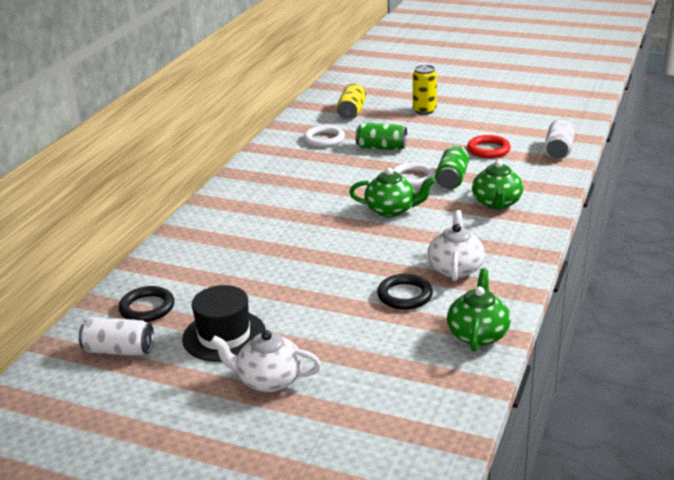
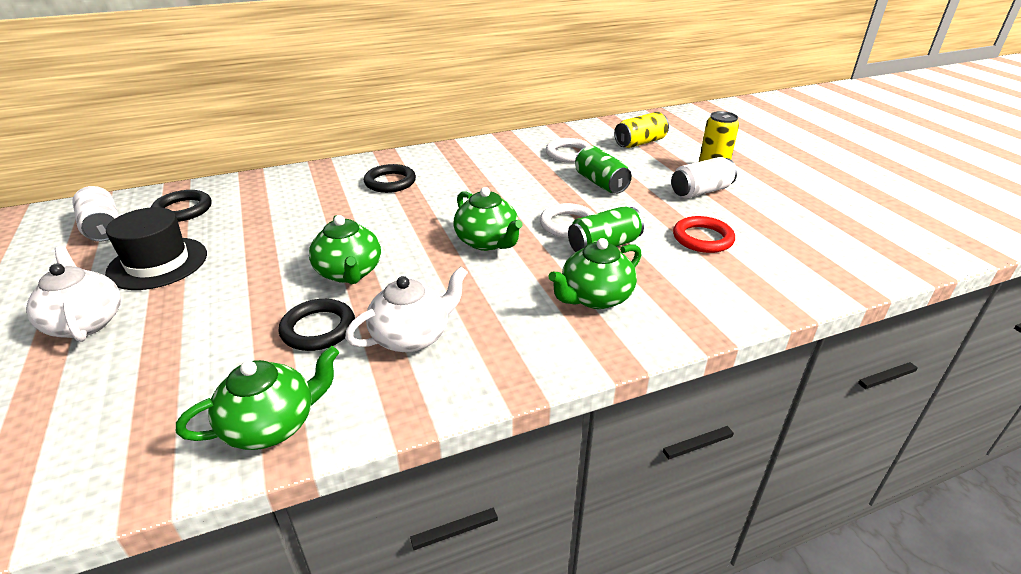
camera: 45 degrees right, 5 degrees up
(252, 213) = (390, 182): none -> black ring
(355, 267) = (349, 273): none -> green teapot
(558, 150) = (789, 283): white can -> white can (700, 191)

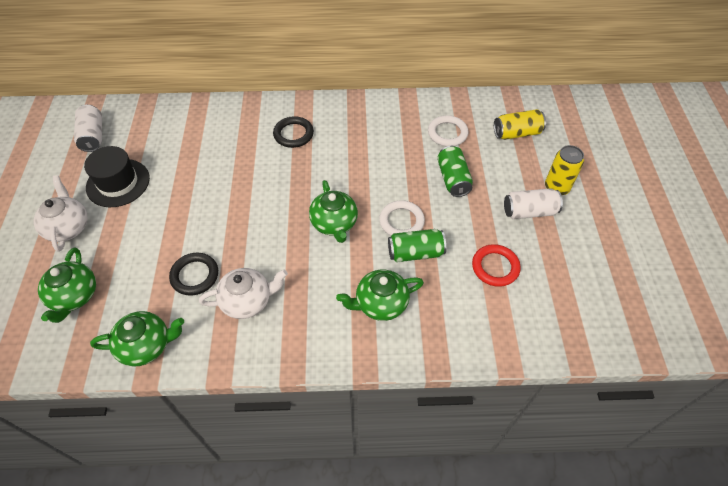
camera: 20 degrees right, 20 degrees up
(183, 210) = (145, 129): black ring -> none
(349, 273) = (230, 228): green teapot -> green teapot (74, 296)

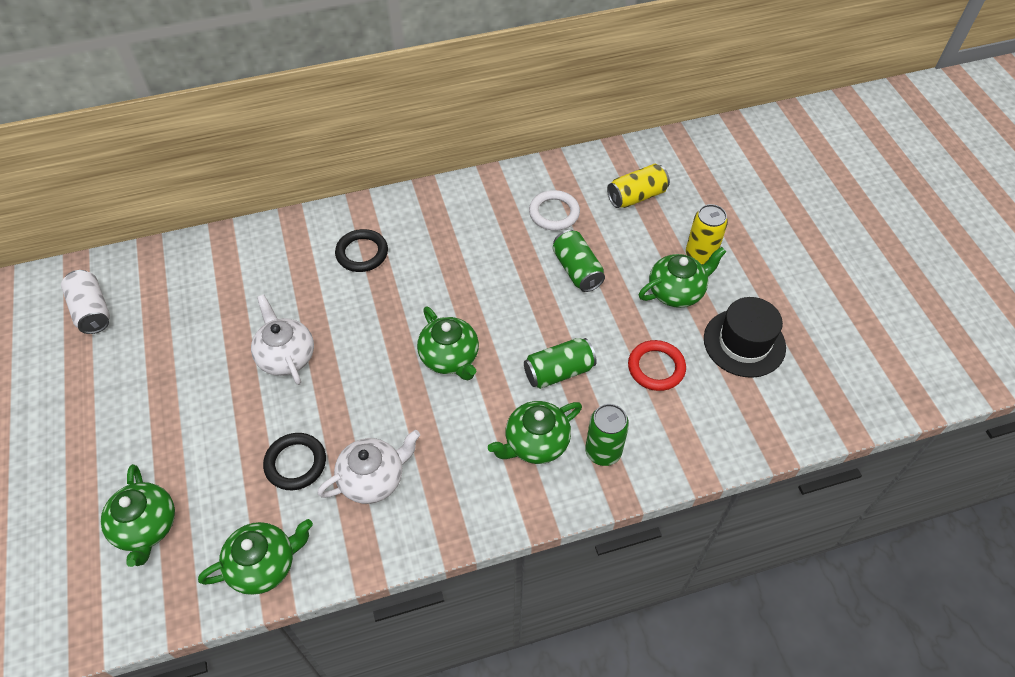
camera: 15 degrees left, 0 degrees up
(68, 227) = (103, 440): white teapot -> white teapot (286, 356)
(118, 183) = (150, 366): black hat -> black hat (744, 343)
(401, 221) = (531, 337): white ring -> none
(432, 323) = (603, 451): none -> green can
(529, 211) = (677, 291): white can -> green teapot

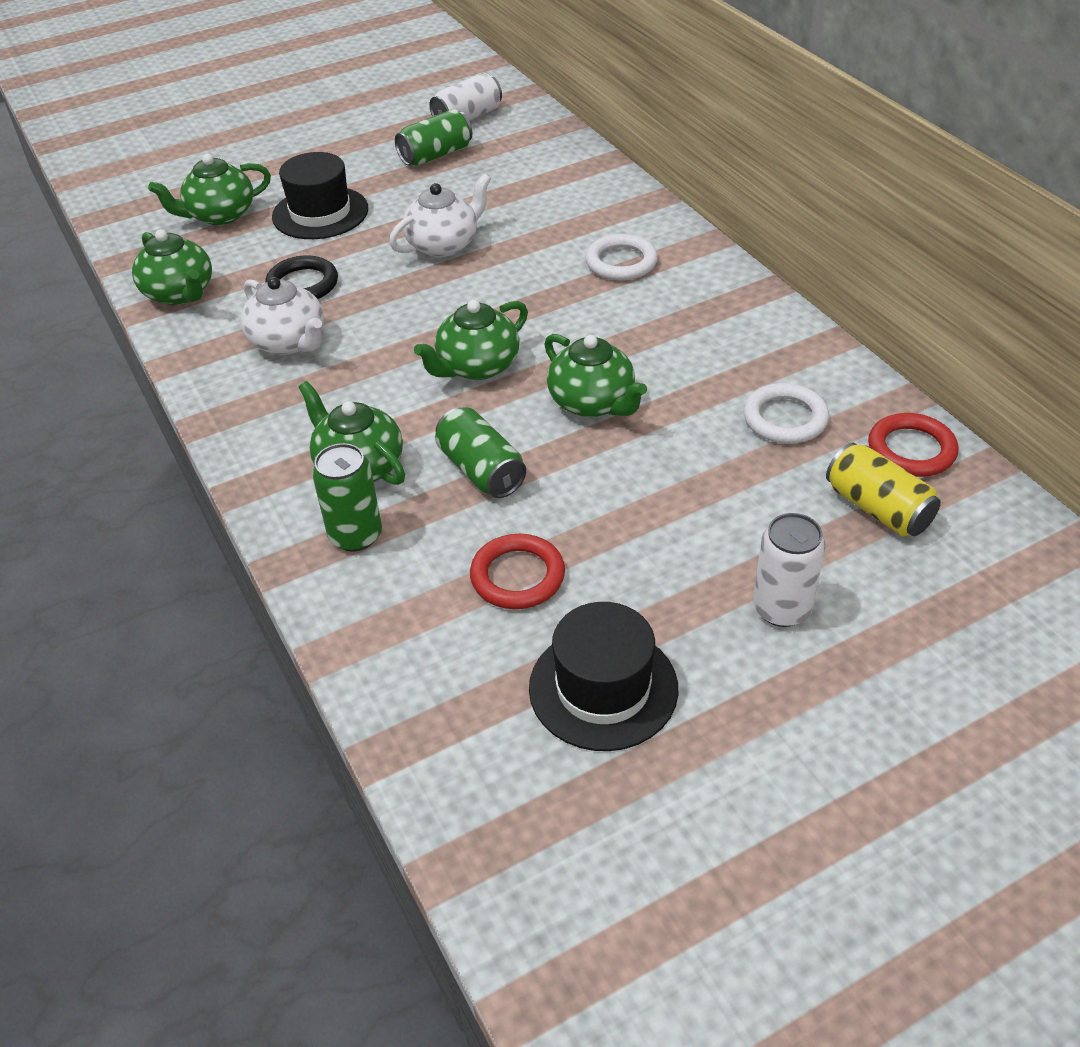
camera: 80 degrees right, 10 degrees down
(189, 441) = (320, 213): none -> black hat
(362, 253) = (621, 262): black ring -> white ring
(577, 270) = (679, 461): green can -> green can (436, 155)
(595, 169) = (911, 450): none -> red ring
(677, 291) = (683, 585): green teapot -> green teapot (593, 403)
(700, 255) = (781, 608): yellow can -> white can

